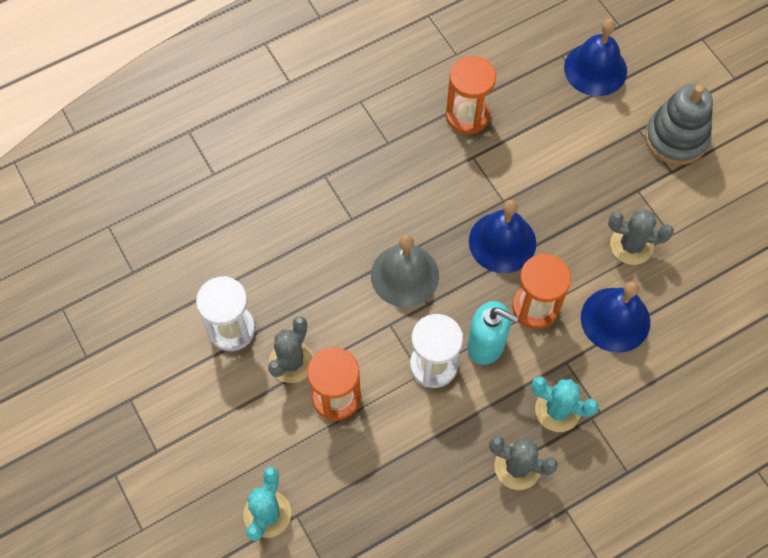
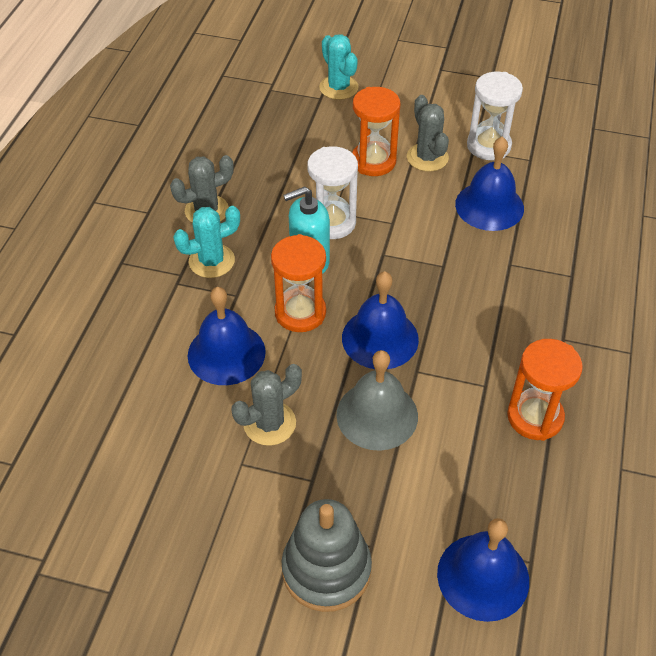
camera: 135 degrees right, 15 degrees down
(304, 275) = (489, 206): none -> blue bell
(404, 275) = (423, 258): grey bell -> grey bell (377, 415)

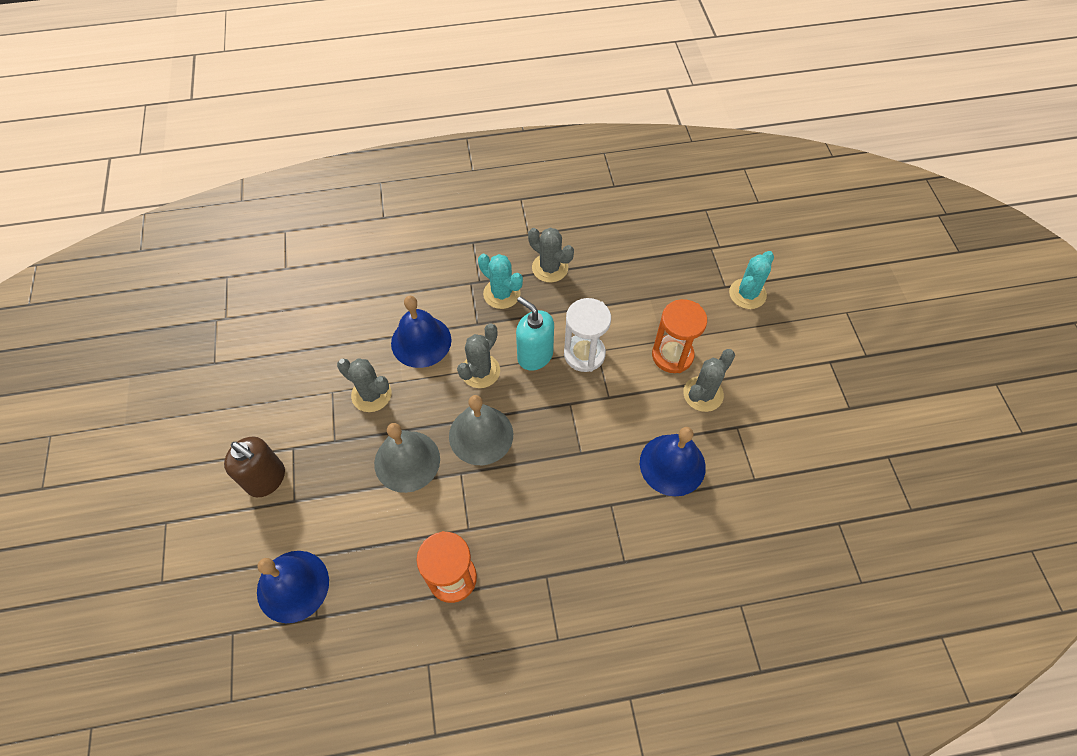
camera: 65 degrees right, 10 degrees up
(300, 313) = (480, 371): orange hourglass -> grey cactus
(326, 570) = (266, 479): grey stacking toy -> brown soap dispenser
(380, 338) = (481, 435): blue bell -> grey bell
(488, 146) = (750, 438): white hourglass -> none

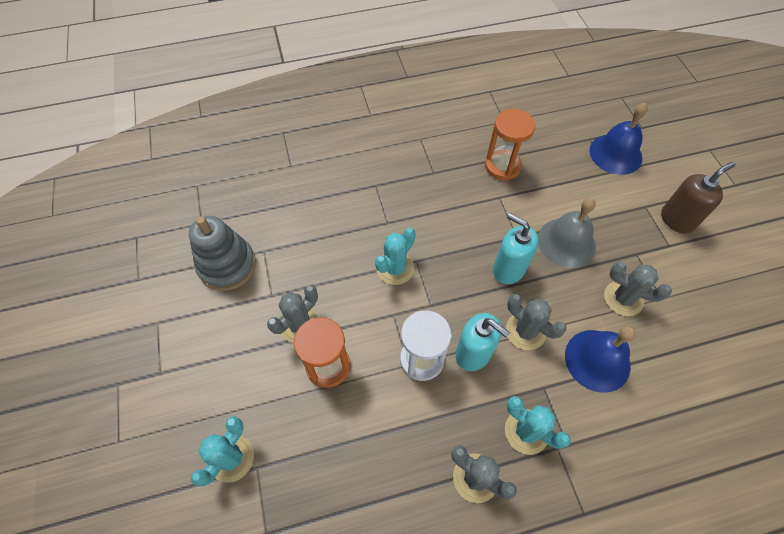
camera: 175 degrees right, 0 degrees up
(266, 479) = (677, 220): brown soap dispenser -> brown soap dispenser turned 120 degrees clockwise
(480, 371) = (525, 331): grey cactus -> grey cactus turned 75 degrees counterclockwise
(481, 435) = (508, 269): grey bell -> turquoise soap dispenser
(604, 445) = (395, 268): none -> turquoise cactus
(672, 464) = (334, 257): blue bell -> none
(792, 464) = (227, 265): none -> grey stacking toy

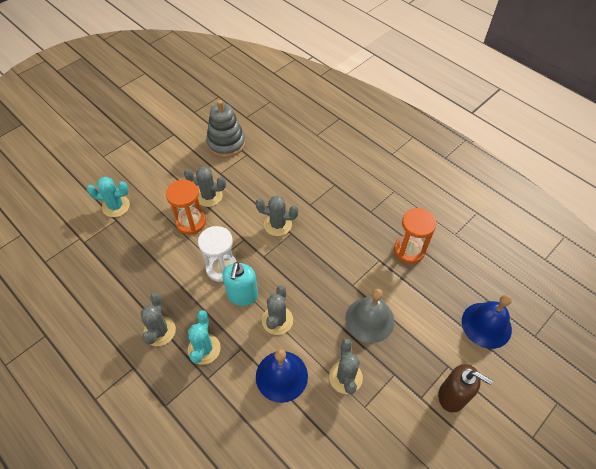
camera: 60 degrees right, 5 degrees down
(395, 268) = (277, 224): turquoise cactus -> grey cactus
(508, 269) = (320, 290): turquoise soap dispenser -> none

